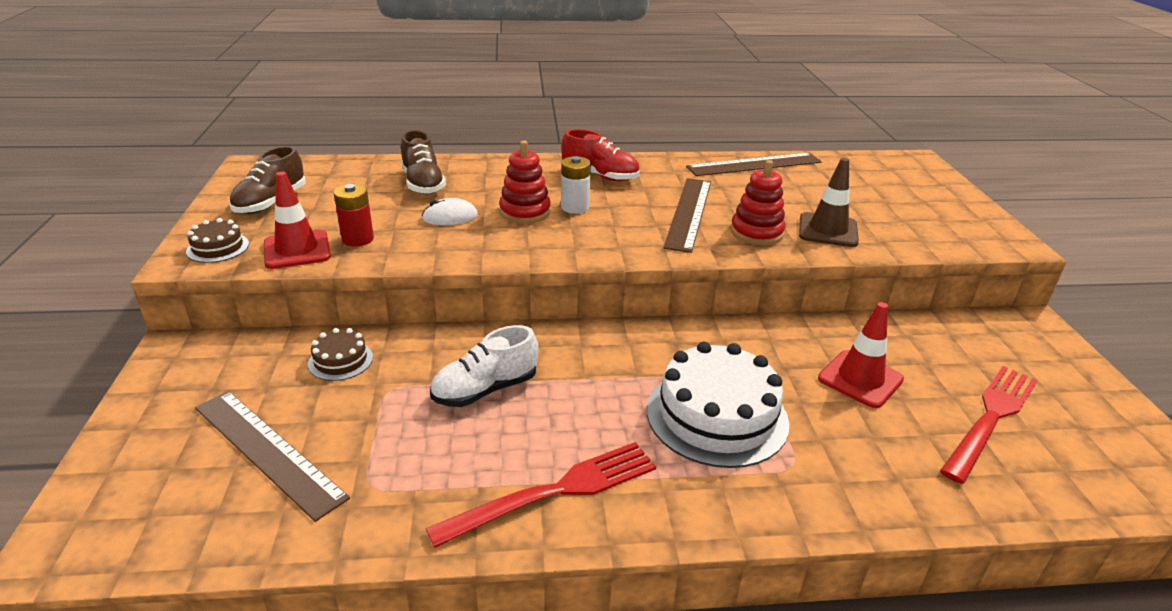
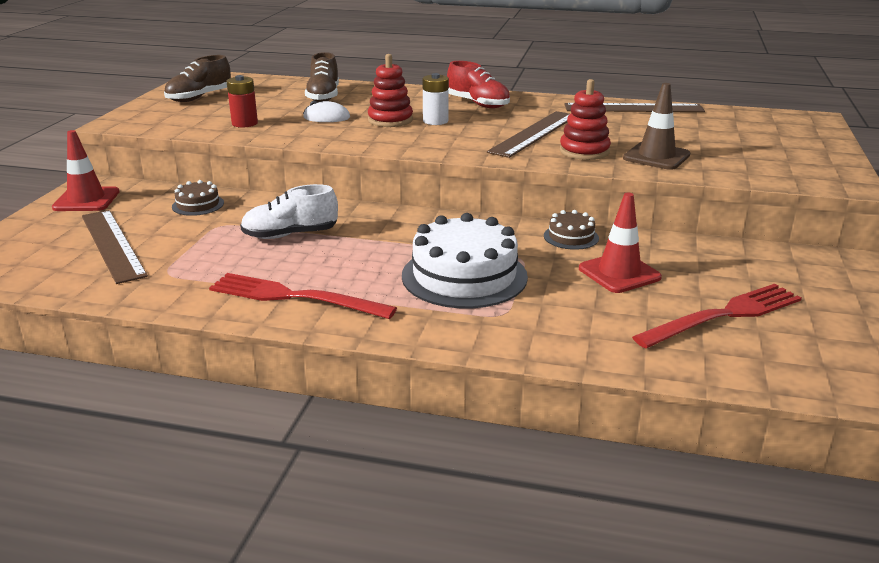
camera: 20 degrees right, 5 degrees down
(218, 247) = (142, 118): brown cake -> brown cake (571, 237)
(297, 250) = (196, 125): red traffic cone -> red traffic cone (86, 200)
(555, 492) = (294, 297): red fork -> red fork turned 150 degrees counterclockwise

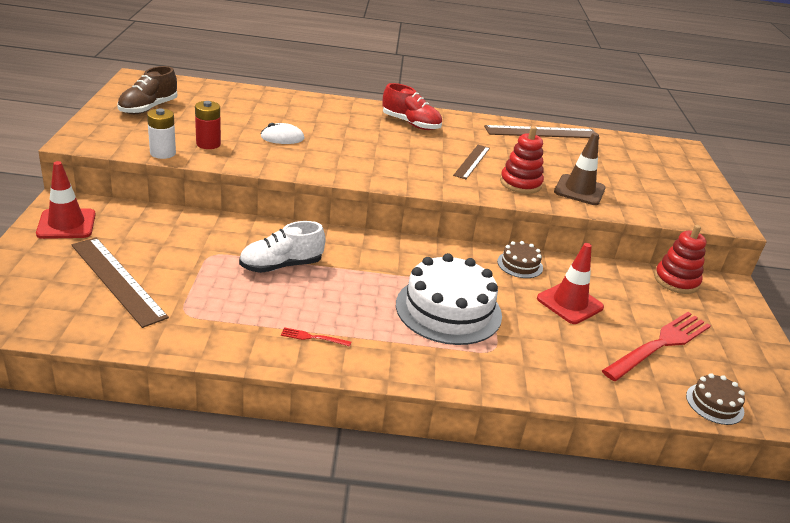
camera: 15 degrees left, 5 degrees up
(198, 205) = (180, 230): brown cake -> brown cake (714, 403)
(294, 297) = (313, 337): red fork -> red fork, size x0.41
(323, 96) = (268, 110): brown shoe -> none
(390, 120) = (341, 142): red stacking toy -> red stacking toy (676, 281)
(435, 121) = (382, 144): white battery -> white battery (163, 153)
(534, 133) = (472, 161): brown ruler -> brown ruler, size x0.63

